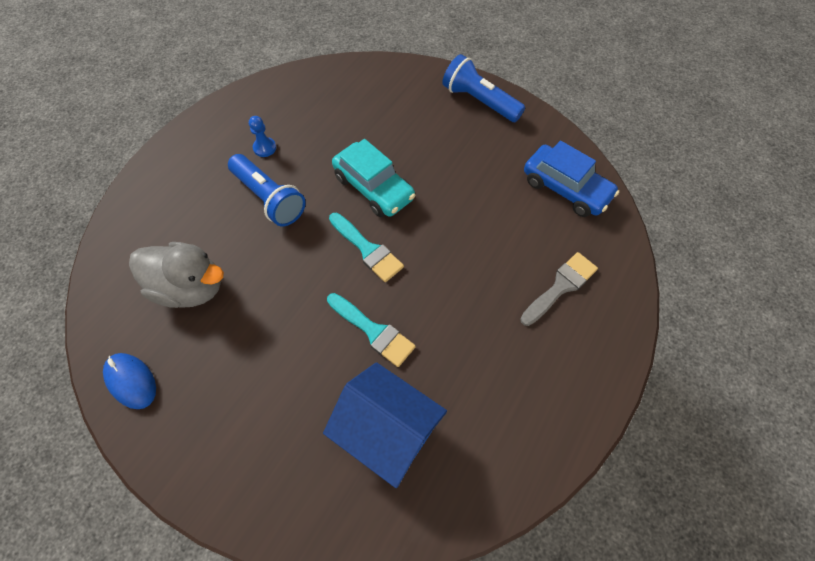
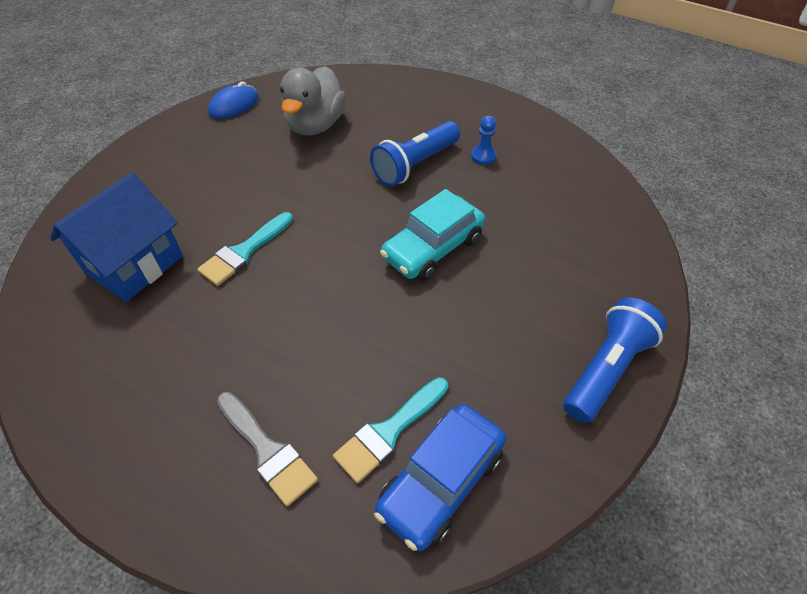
camera: 90 degrees right, 10 degrees down
(367, 249) = (345, 244): turquoise brush -> turquoise brush (389, 432)

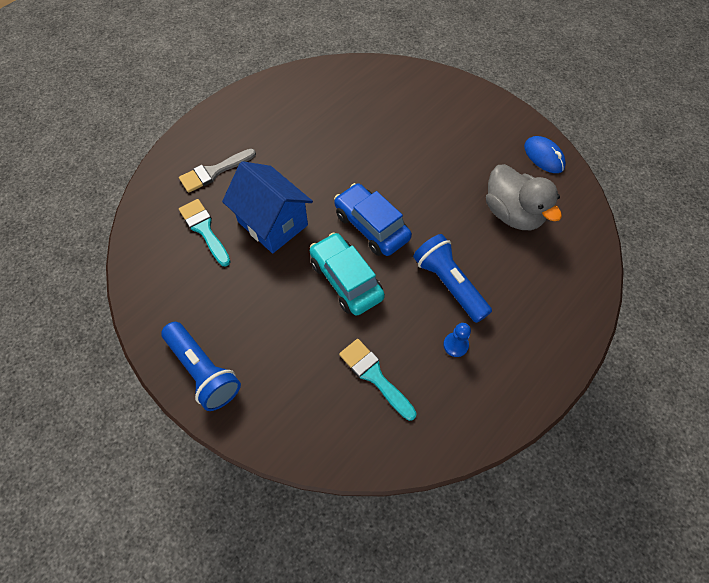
camera: 100 degrees right, 10 degrees up
(134, 264) = (367, 107): blue house -> blue house (272, 223)
(244, 252) = (366, 163): turquoise brush -> turquoise brush (374, 376)
(315, 125) = (512, 213): grey duck -> grey duck turned 150 degrees counterclockwise
(441, 482) = (165, 251): blue car -> blue car (371, 226)

